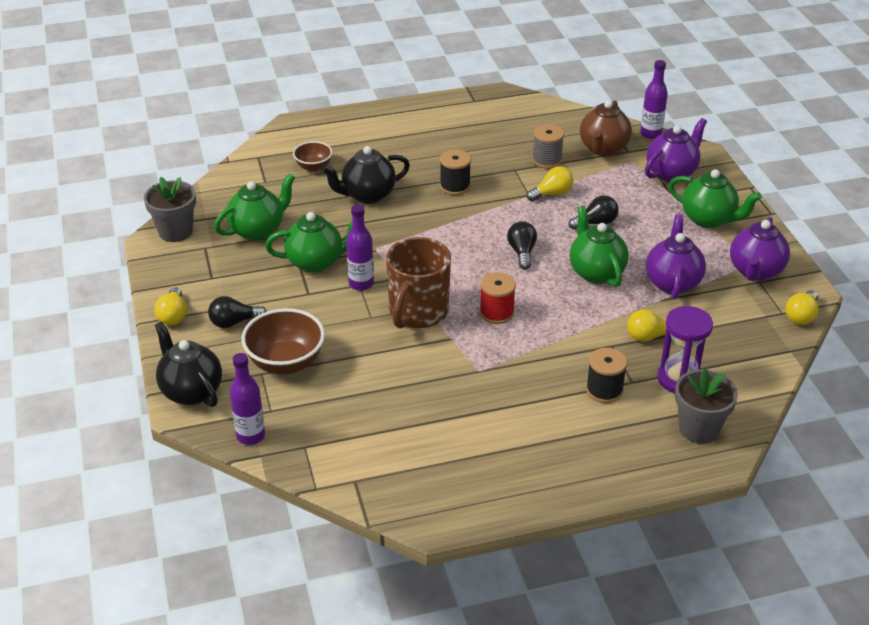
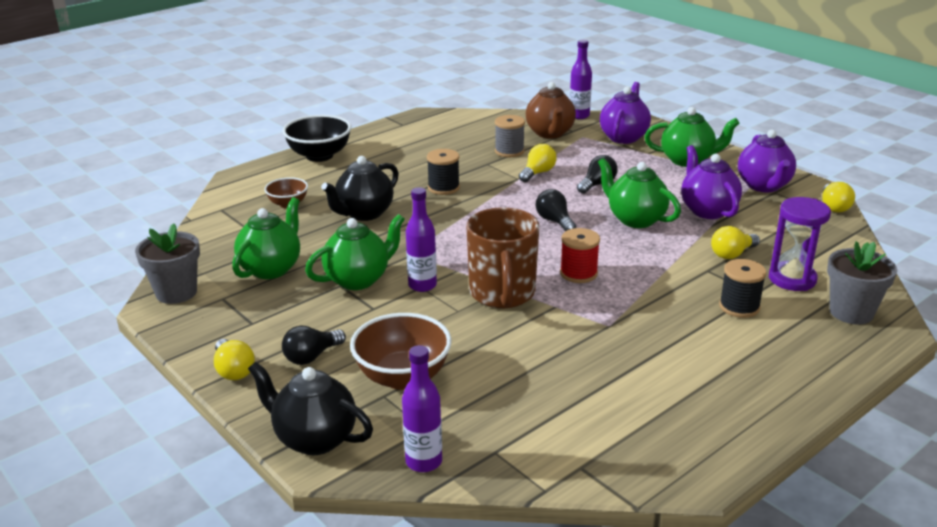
camera: 25 degrees left, 10 degrees down
(375, 119) = (319, 156): none -> black bowl

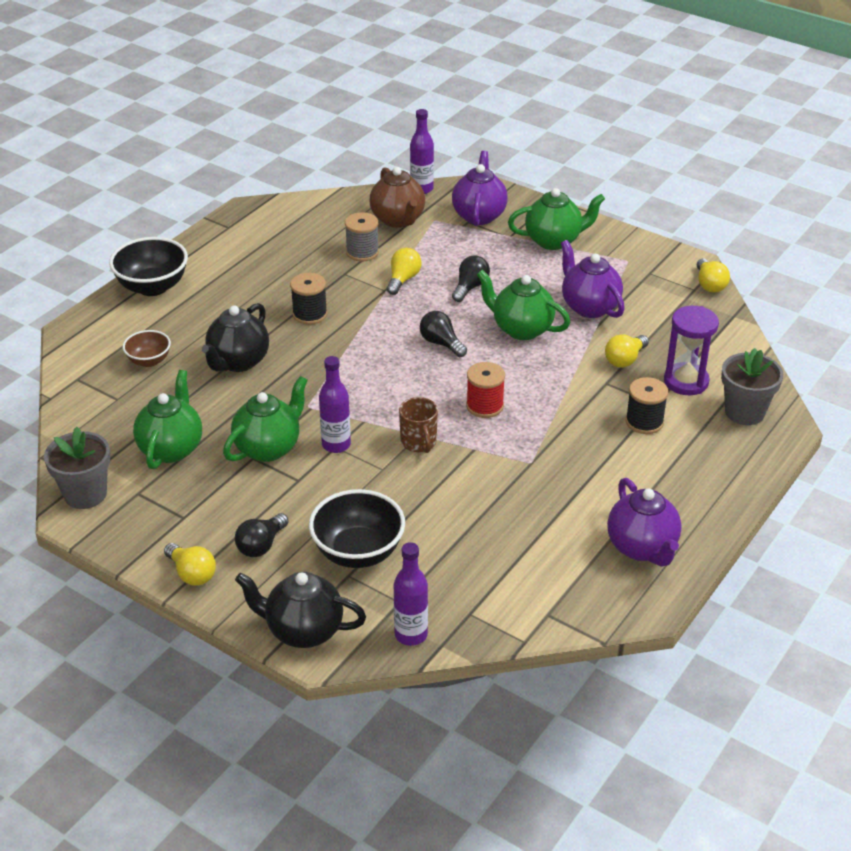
camera: 15 degrees left, 10 degrees up
(402, 377) = (358, 552): brown bowl -> black bowl
(502, 294) = (419, 443): brown mug -> brown mug, size x0.55
(764, 186) = (637, 266): purple teapot -> purple teapot (642, 548)

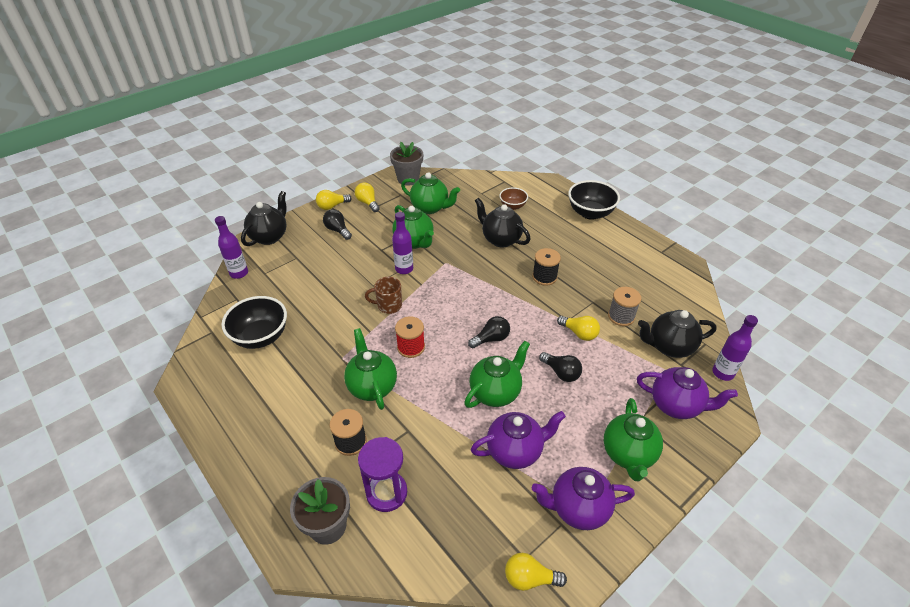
camera: 105 degrees right, 5 degrees up
(358, 552) = (310, 264): black bowl -> black bowl (261, 337)
(398, 220) = (669, 347): brown teapot -> black teapot
(561, 424) = (372, 386): none -> green teapot
(625, 360) = (432, 454): yellow light bulb -> yellow light bulb (368, 203)
(642, 548) = (229, 396): purple teapot -> purple teapot (578, 509)

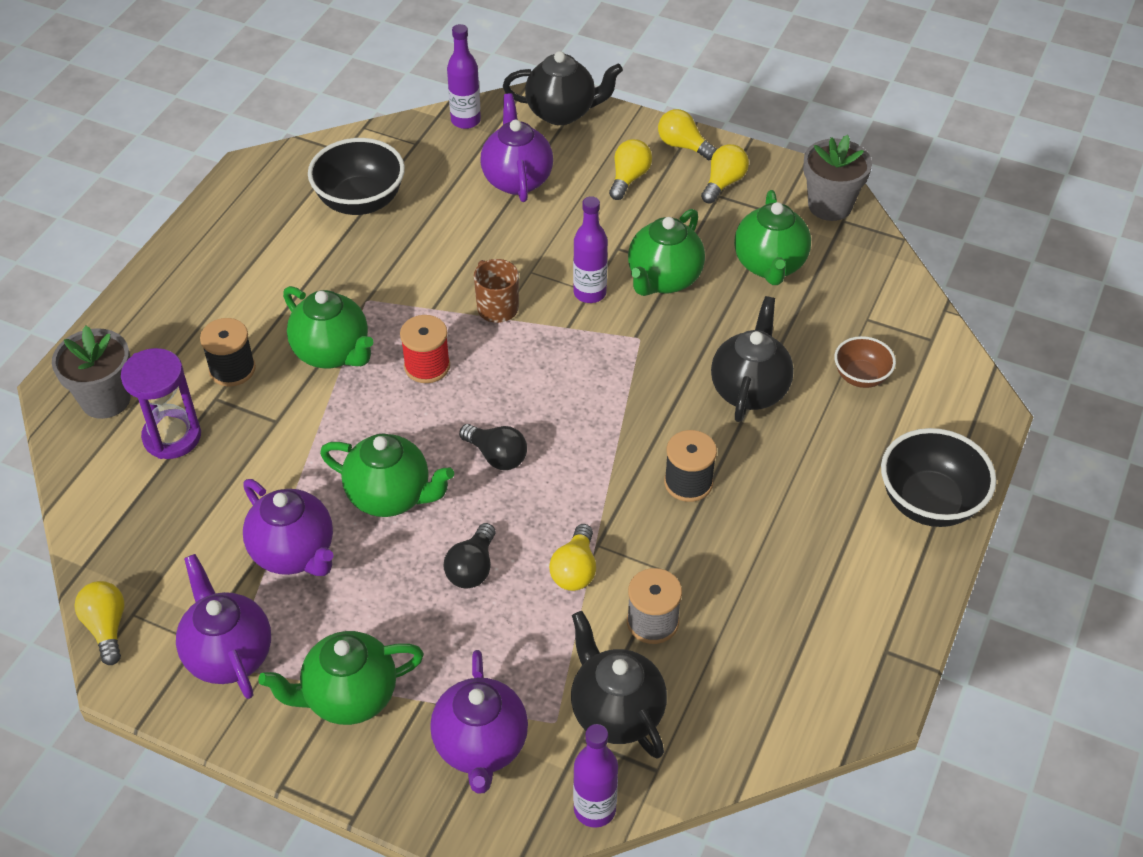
camera: 65 degrees right, 5 degrees up
(302, 268) = (517, 179): none -> purple teapot
(338, 230) = (629, 178): black light bulb -> yellow light bulb
(372, 386) = (332, 353): green teapot -> green teapot turned 90 degrees clockwise

